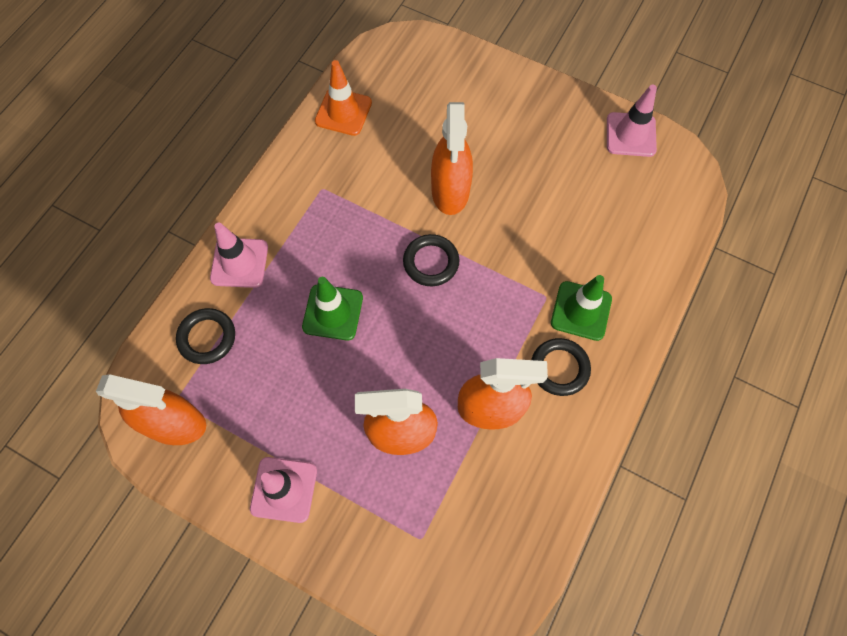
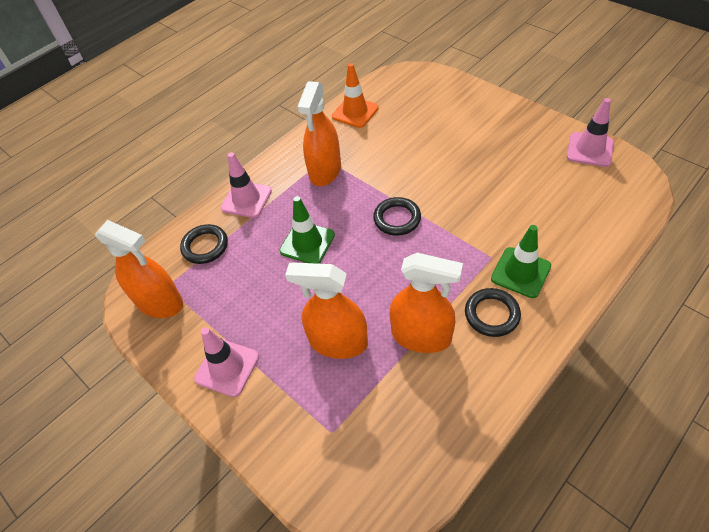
camera: 20 degrees right, 15 degrees down
(450, 191) = (425, 171): orange spray bottle -> orange spray bottle (325, 171)

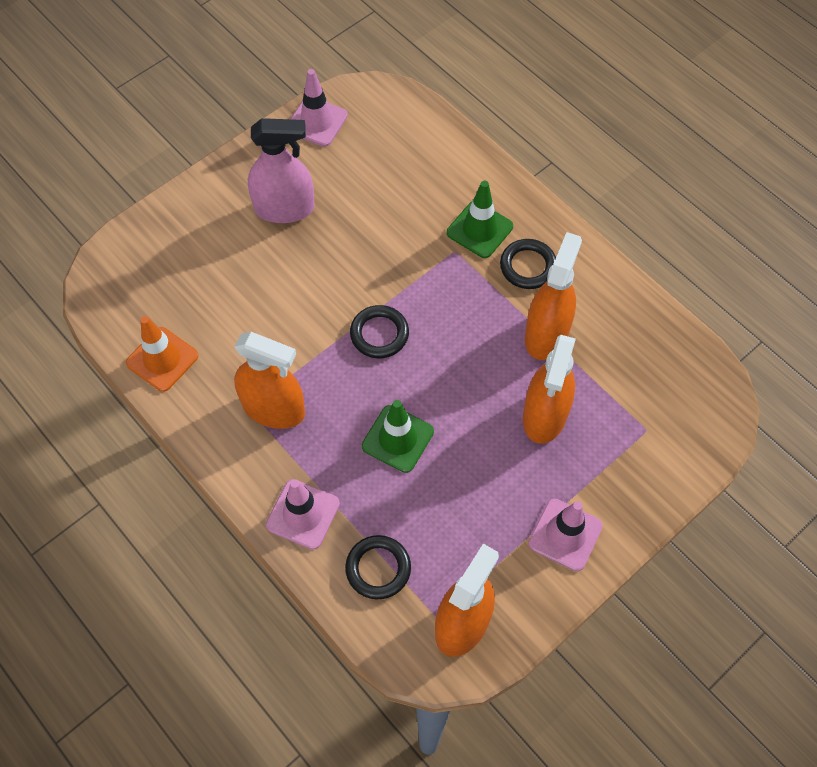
camera: 90 degrees left, 10 degrees up
(496, 146) = (284, 208): none -> pink spray bottle

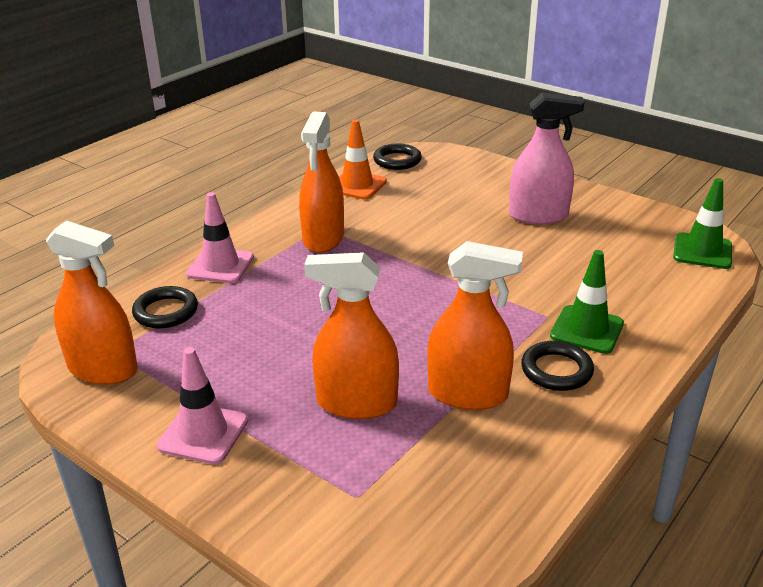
camera: 80 degrees right, 30 degrees down
(284, 208) = (538, 216): pink spray bottle -> pink spray bottle turned 75 degrees counterclockwise
(317, 122) = (651, 218): pink traffic cone -> none
(379, 334) = (422, 282): black ring -> black ring (397, 160)
(397, 439) = (306, 306): green traffic cone -> green traffic cone (702, 251)

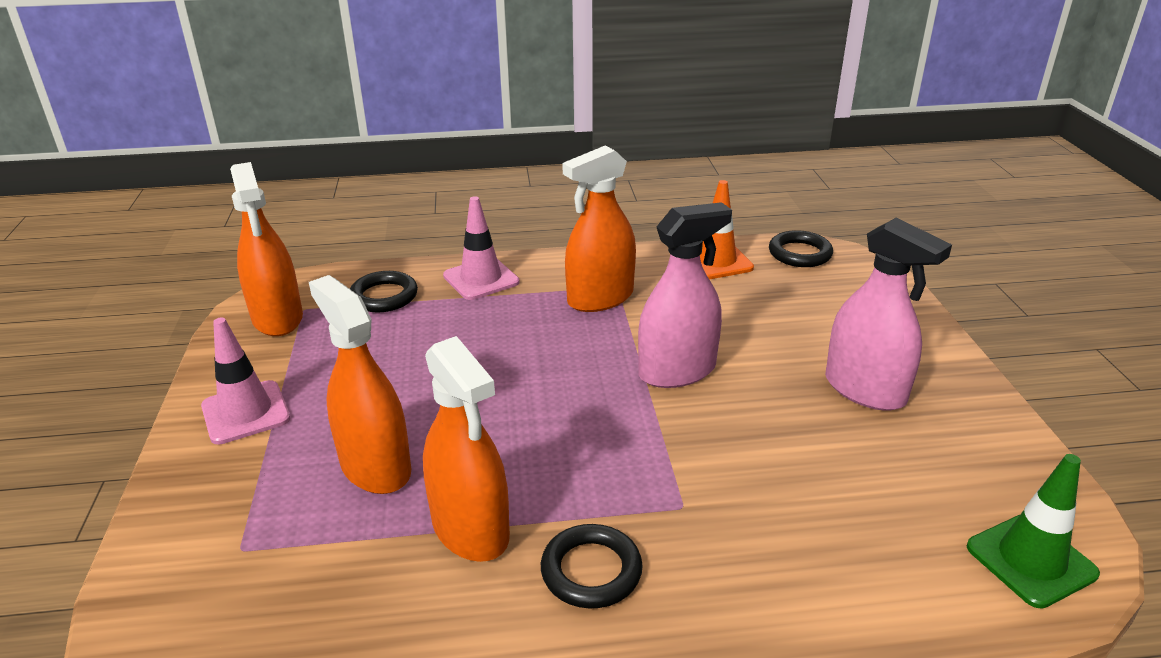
camera: 45 degrees right, 0 degrees up
(436, 255) = (677, 371): none -> pink spray bottle
(587, 330) = (700, 552): green traffic cone -> none

